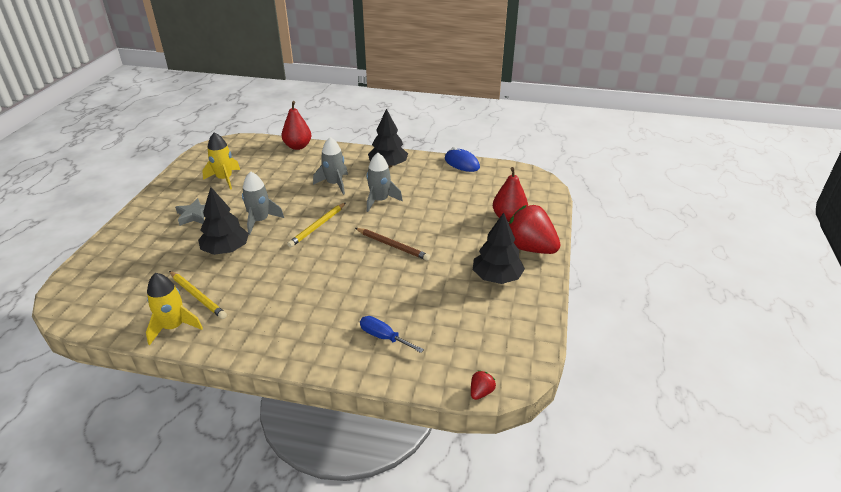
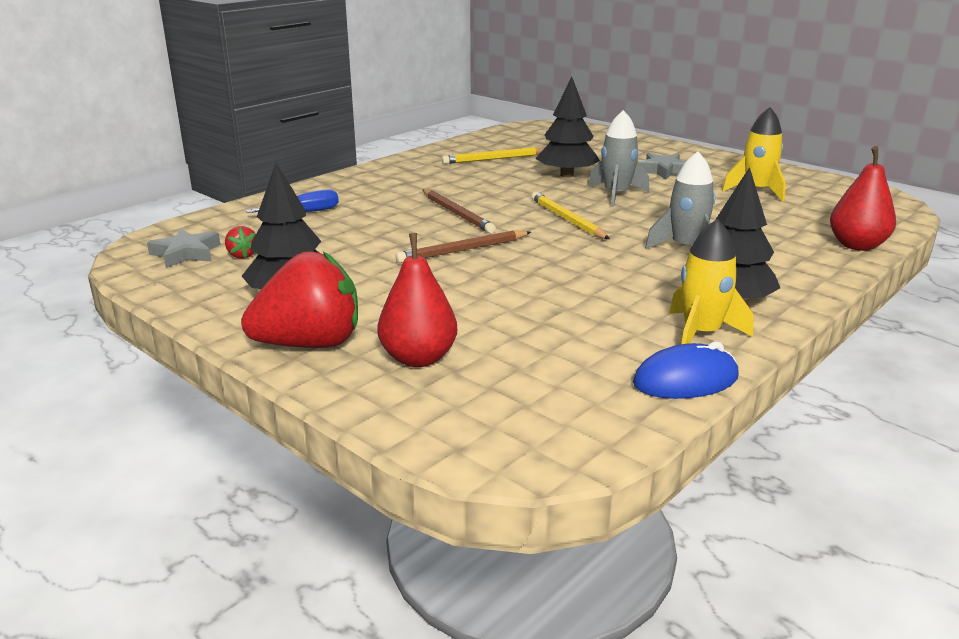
camera: 120 degrees right, 10 degrees down
(173, 327) = (458, 149): yellow rocket -> yellow rocket (701, 334)
(337, 268) = (457, 214): none -> brown pencil
(380, 201) = (598, 268): grey rocket -> none
(481, 392) = (155, 233): red strawberry -> red strawberry (242, 255)
(493, 351) = (186, 253): none -> grey star

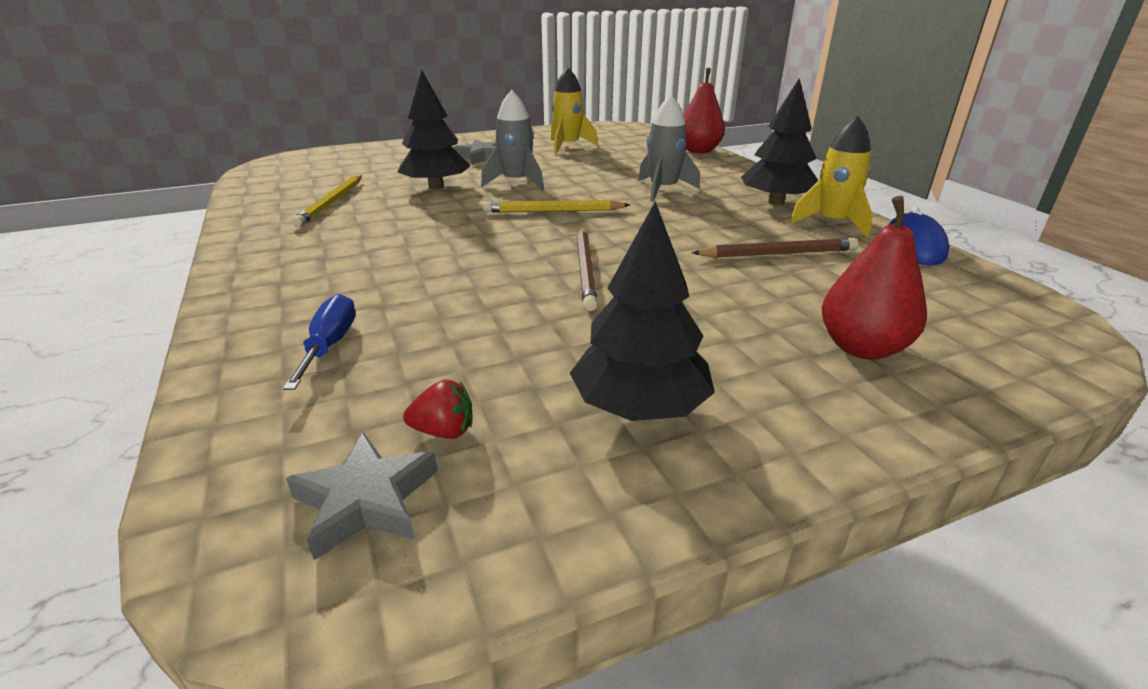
camera: 65 degrees left, 5 degrees up
(310, 344) = (810, 415): red strawberry -> none
(457, 214) = (474, 252): brown pencil -> brown pencil (777, 253)

